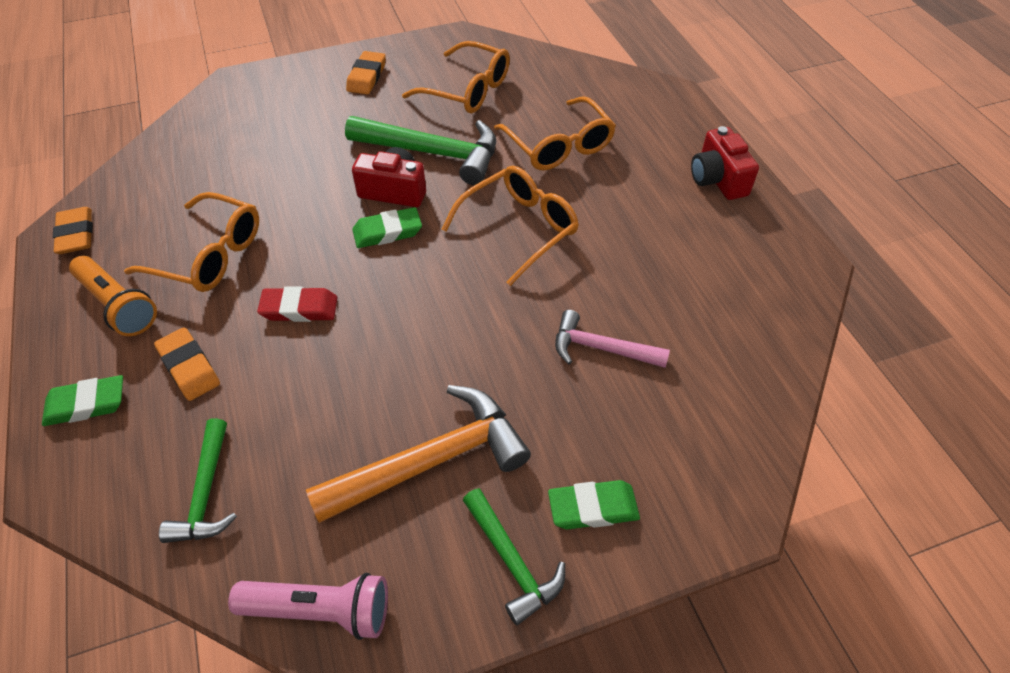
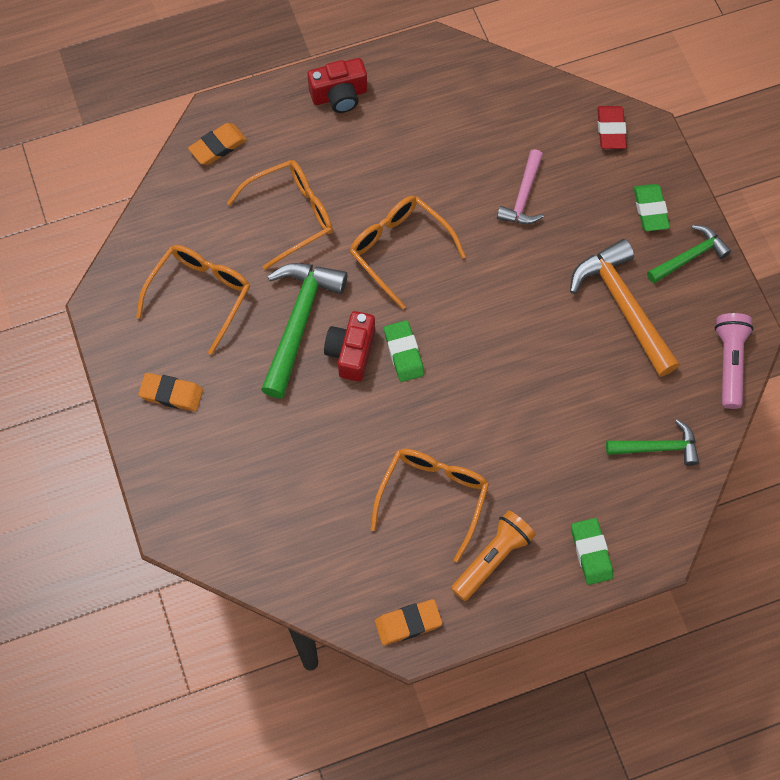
camera: 90 degrees left, 15 degrees up
(189, 367) = (553, 484): orange eraser -> orange eraser (218, 146)
(299, 308) = (491, 412): red eraser -> red eraser (611, 130)

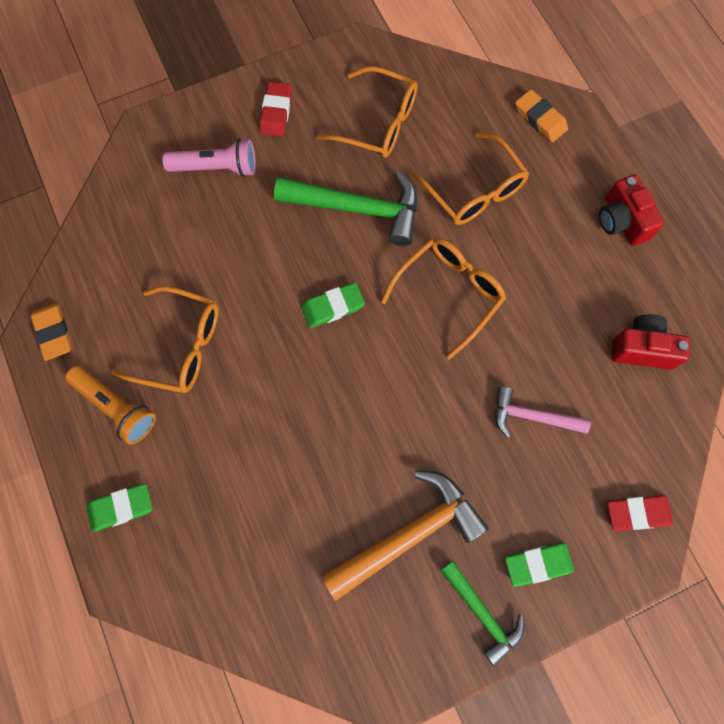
camera: 85 degrees right, 5 degrees up
(171, 394) = (276, 112): orange eraser -> red eraser
(351, 352) = (330, 258): red camera -> red camera (642, 349)
(657, 448) = (240, 578): green hammer -> none
(729, 363) = (348, 664): pink flashlight -> pink flashlight (216, 168)

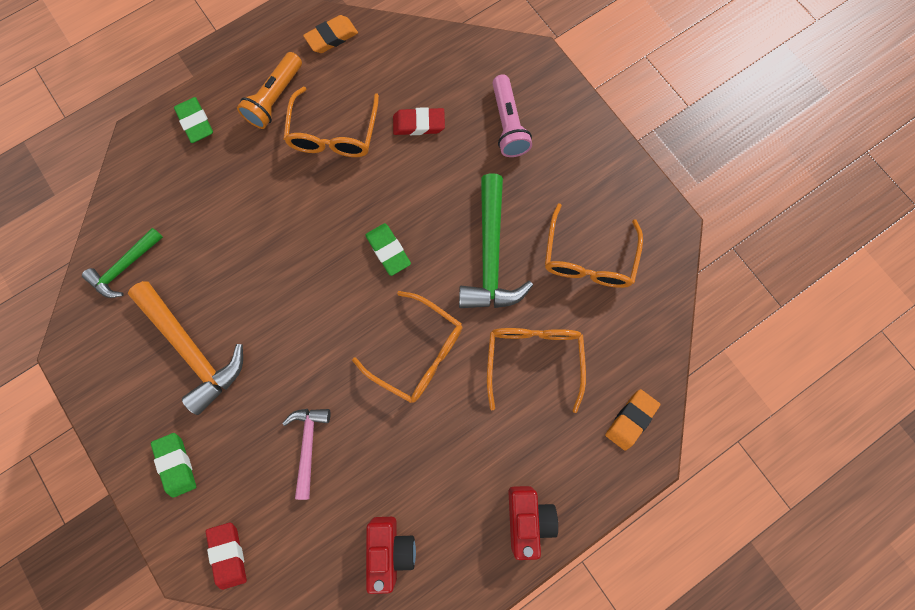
camera: 80 degrees right, 5 degrees up
(276, 112) = (578, 163): red eraser -> red eraser (419, 124)
(473, 189) = (533, 360): orange glasses -> orange glasses turned 135 degrees clockwise
(482, 613) = (132, 420): green hammer -> green hammer (125, 267)
(621, 221) = (527, 518): red camera -> red camera turned 120 degrees clockwise

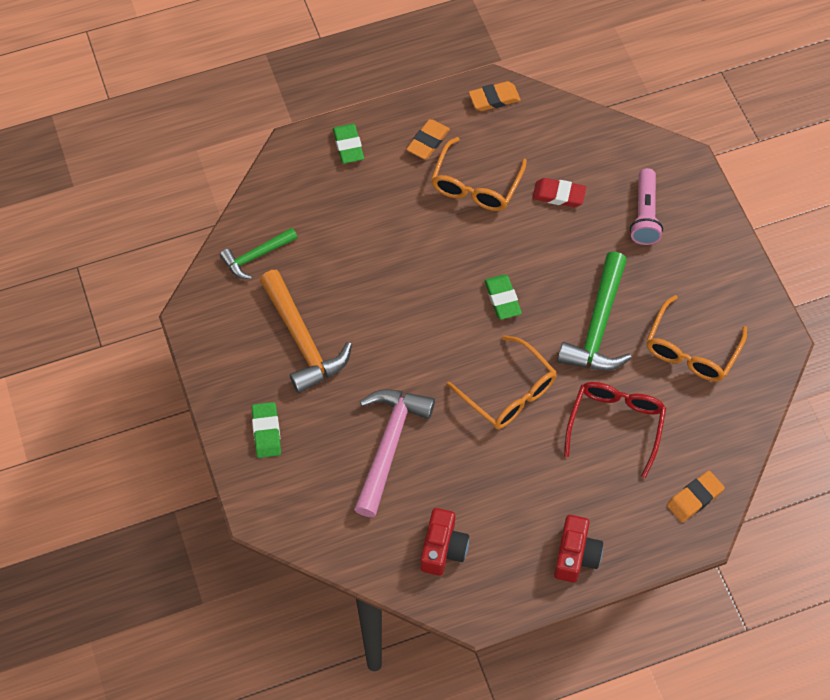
camera: 15 degrees right, 15 degrees down
(228, 554) = (296, 516): red eraser -> none
(275, 98) = (428, 141): orange flashlight -> orange eraser
(308, 445) = (389, 445): pink hammer -> pink hammer, size x1.67
(533, 360) = (615, 425): orange glasses -> red glasses

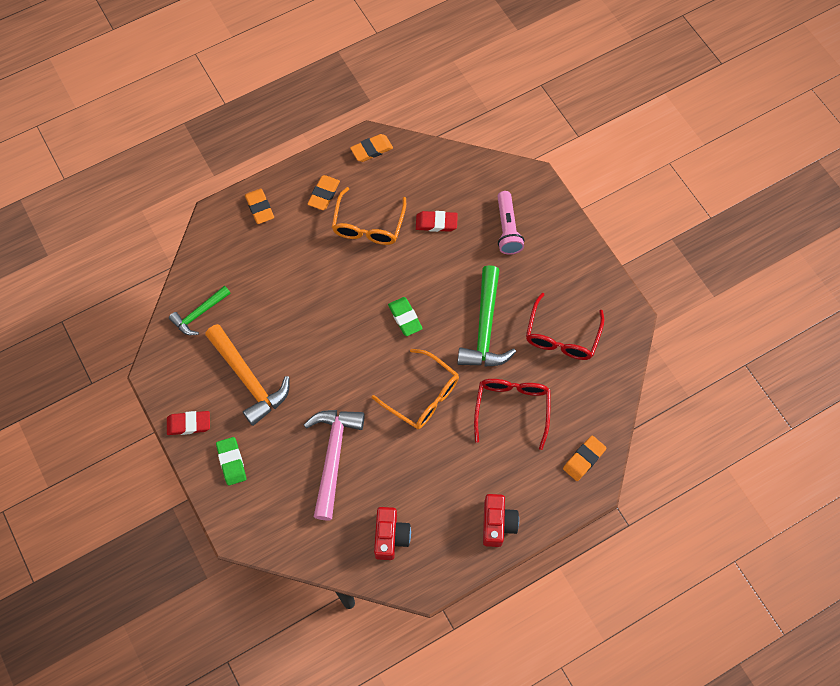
camera: 10 degrees left, 5 degrees up
(223, 380) = (189, 424): none -> red eraser
(348, 146) = (259, 208): green eraser -> orange eraser
(691, 349) = (562, 335): orange glasses -> red glasses

